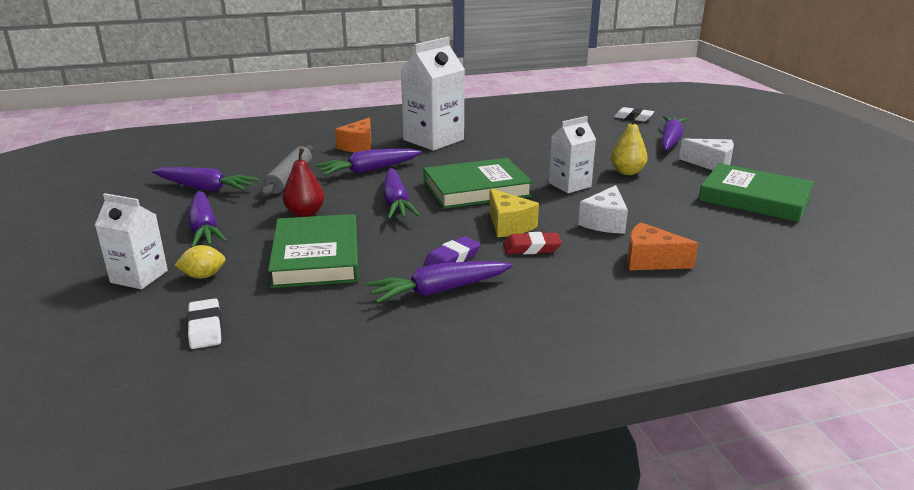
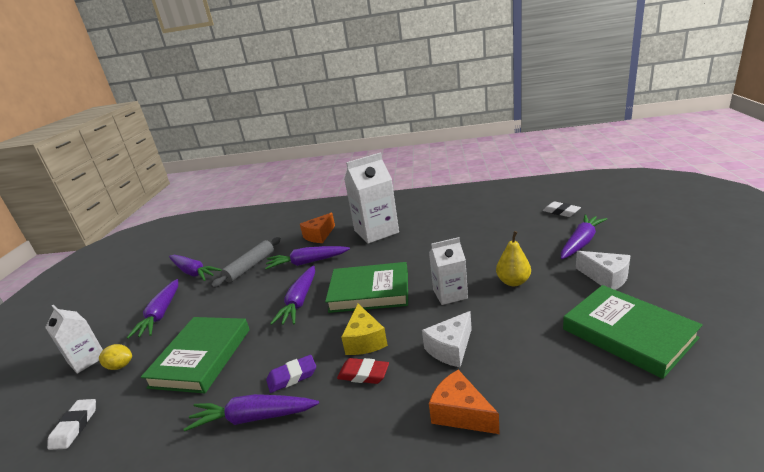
camera: 25 degrees right, 0 degrees up
(305, 213) = (231, 306): red pear -> none

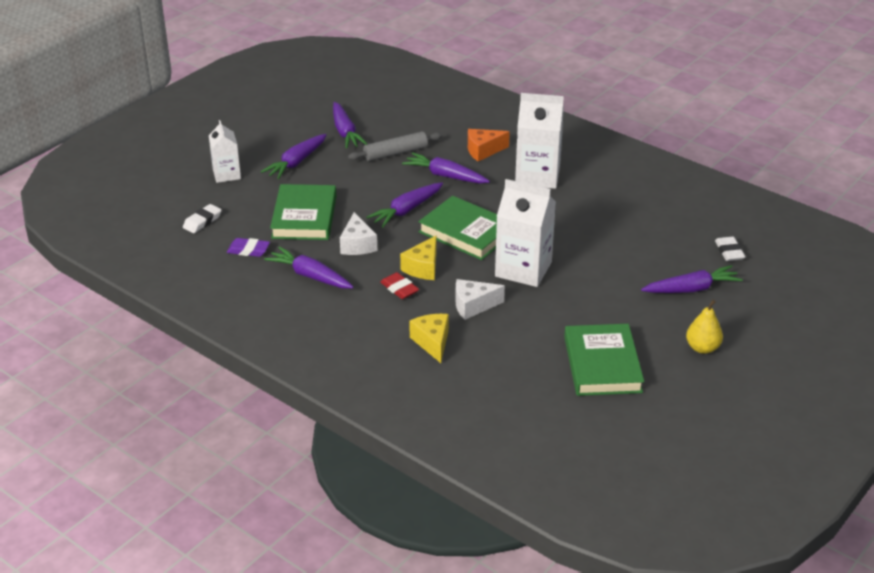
camera: 30 degrees right, 10 degrees up
(120, 366) = (247, 193): yellow lemon -> none
(201, 357) = (304, 217): green book -> green book turned 45 degrees counterclockwise
(292, 377) = (353, 264): purple eraser -> purple eraser (248, 250)
(450, 294) = (523, 269): white carton -> white carton, size x1.65
(461, 413) = (432, 342): orange cheese -> yellow cheese
(513, 282) = (583, 288): yellow pear -> yellow pear (702, 348)
(605, 278) = (657, 325): white cheese -> white cheese (357, 245)

